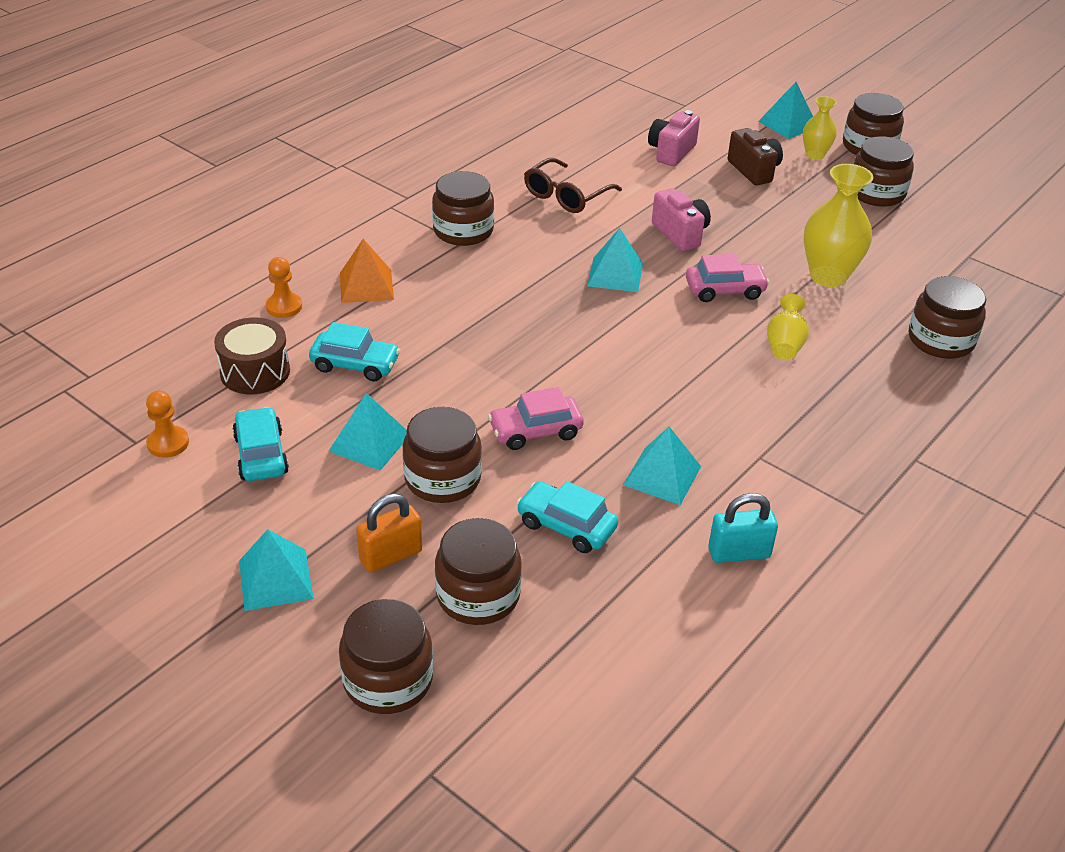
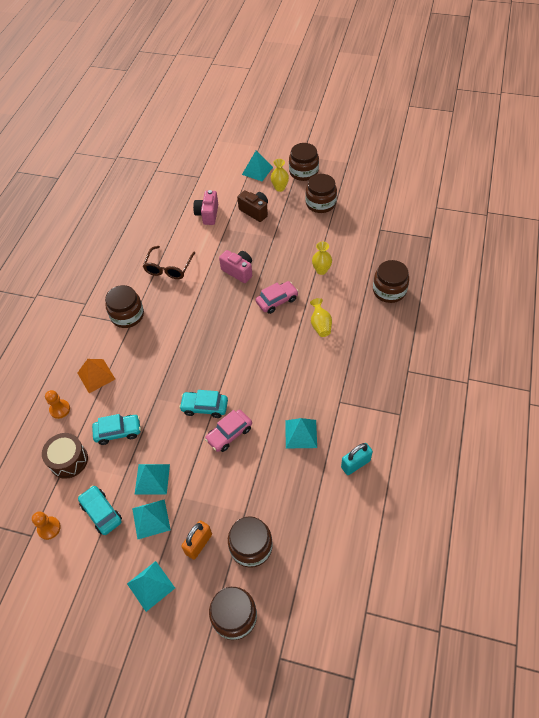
camera: 20 degrees left, 15 degrees up
(442, 478) = (199, 485): brown jar -> none
(566, 526) = (271, 485): turquoise car -> turquoise car (204, 407)
(615, 274) = (219, 313): turquoise pyramid -> turquoise pyramid (151, 519)
(828, 276) = (321, 270): yellow vase -> yellow vase, size x0.58

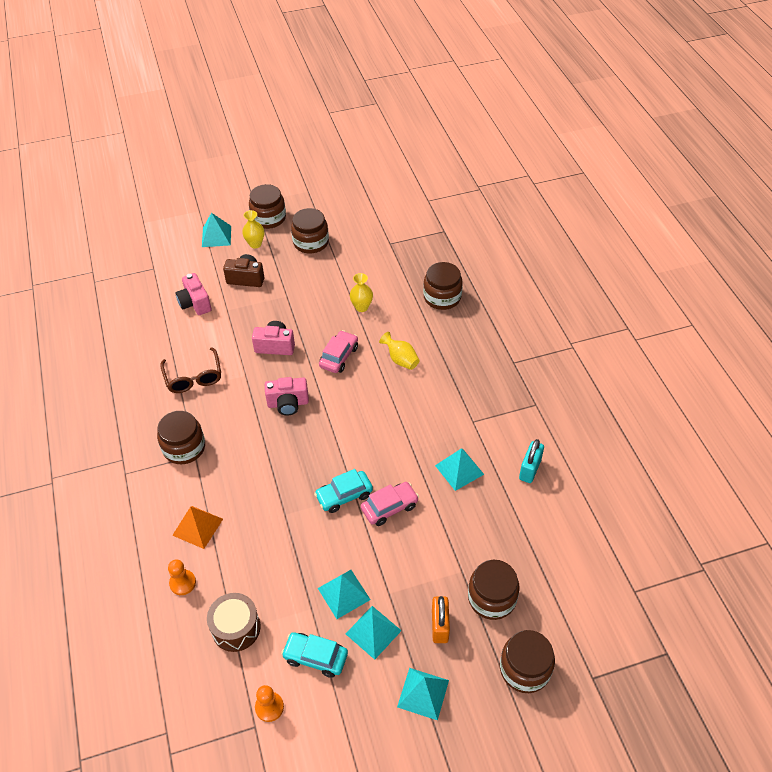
camera: 35 degrees left, 5 degrees down
(118, 432) = (269, 569): turquoise car -> none
(216, 318) = (288, 403): none -> pink camera
(229, 434) = (389, 507): pink car -> pink car turned 135 degrees counterclockwise

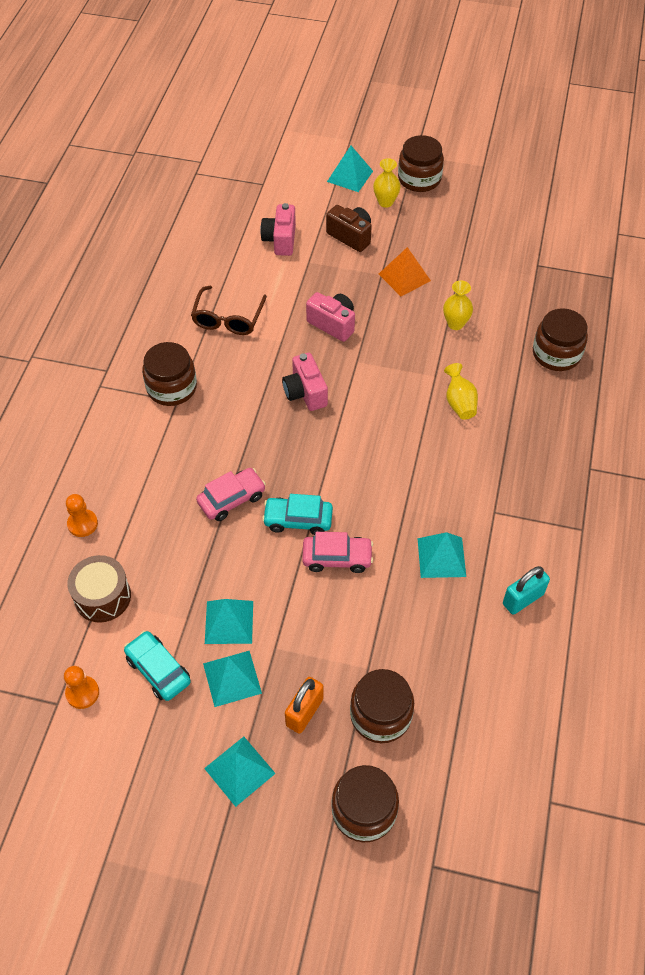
camera: 30 degrees right, 5 degrees up
(197, 527) = (132, 475): orange pyramid -> orange pyramid (404, 277)
(288, 403) = (305, 393): pink camera -> pink camera turned 45 degrees clockwise
(311, 242) = (447, 226): brown jar -> none
(339, 357) = (393, 367): pink car -> pink car (231, 499)

